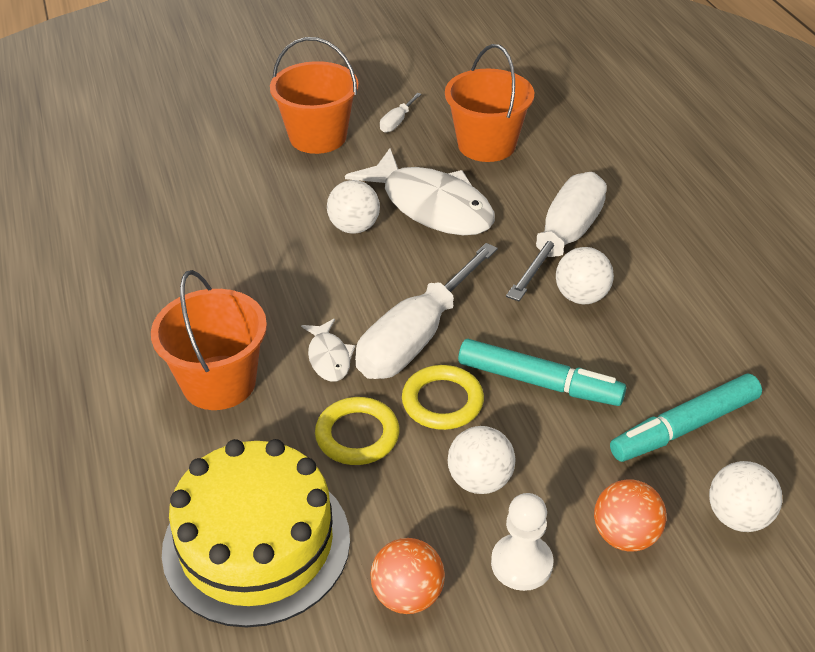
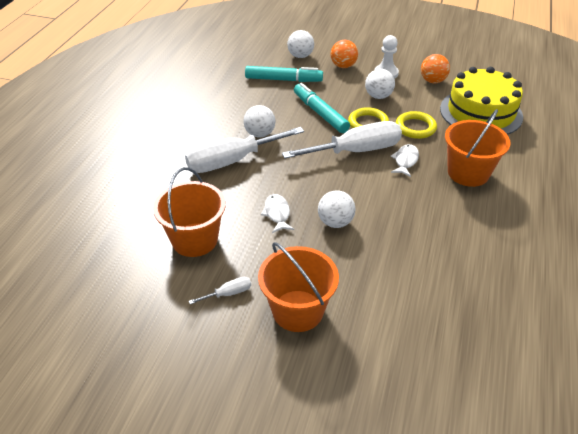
camera: 145 degrees left, 0 degrees up
(432, 206) = (277, 213): white fish -> white fish, size x0.46

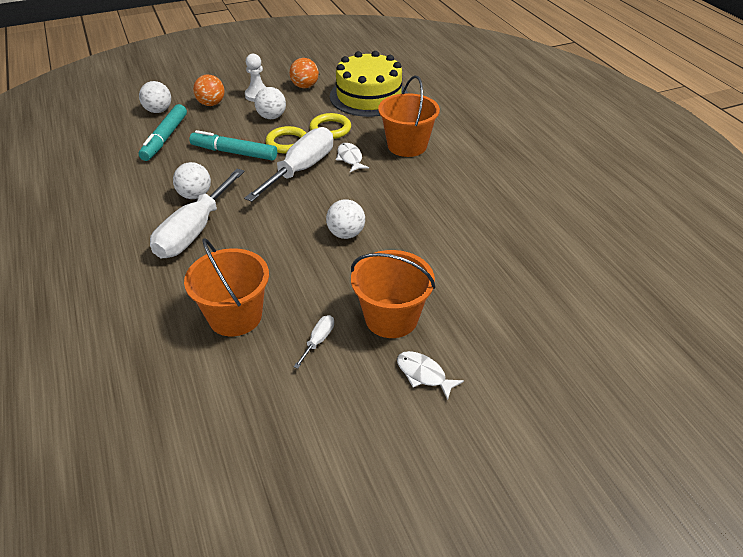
camera: 40 degrees left, 0 degrees up
(277, 213) = (288, 253): white fish -> white fish (423, 374)
(283, 80) = (165, 138): turquoise marker -> turquoise marker turned 135 degrees clockwise

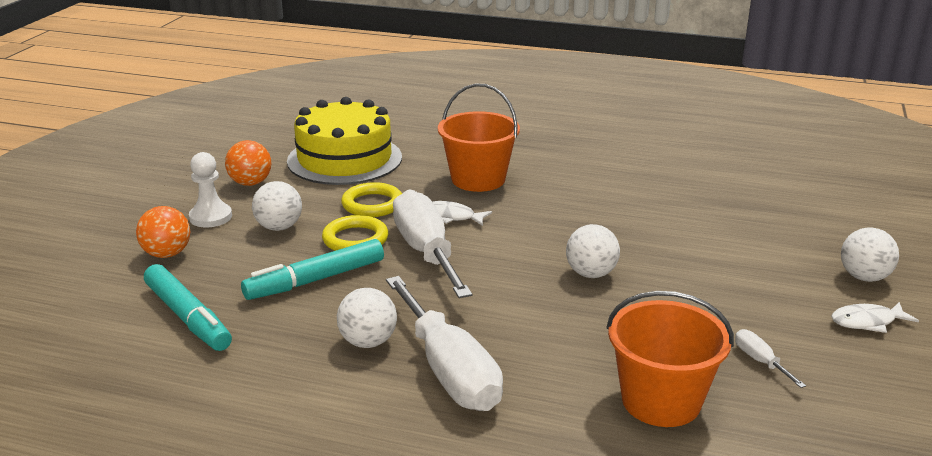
camera: 50 degrees left, 15 degrees down
(158, 111) = (104, 298): white ball -> white ball (864, 277)
(391, 318) = (764, 305): orange bucket -> none

